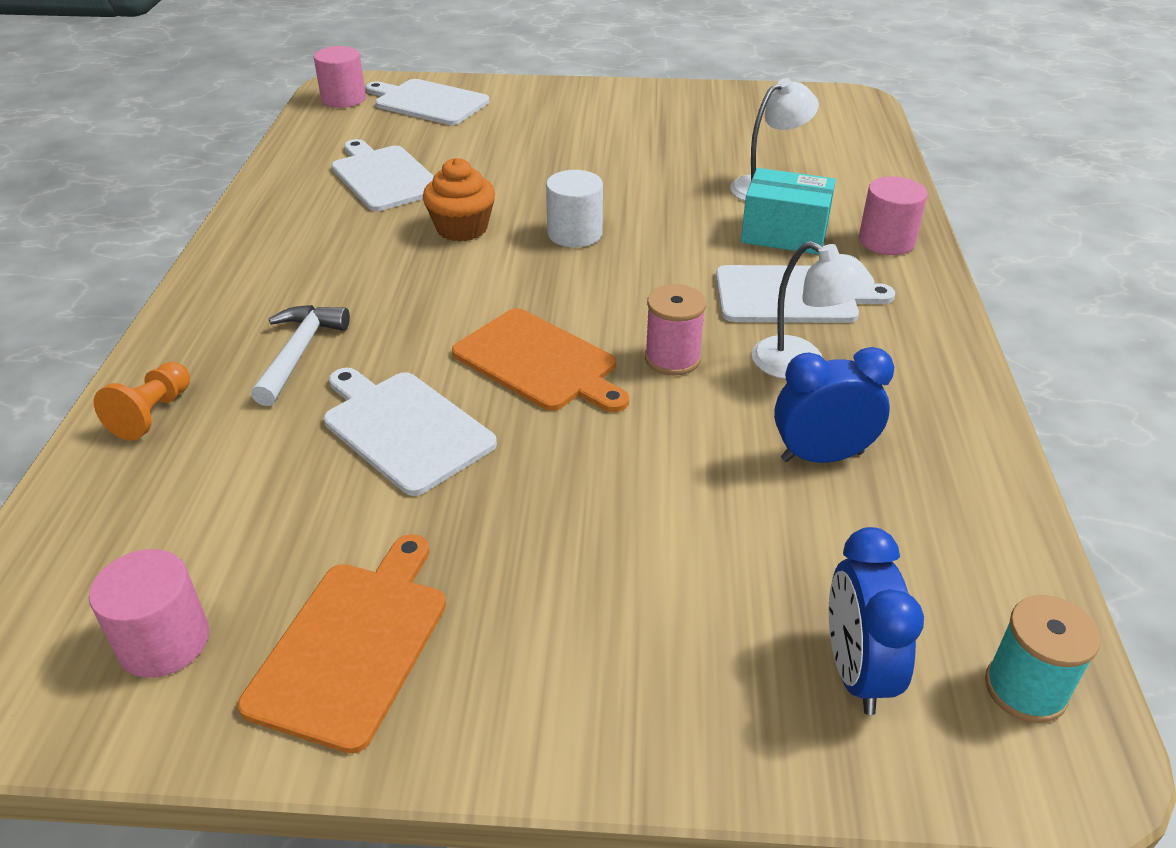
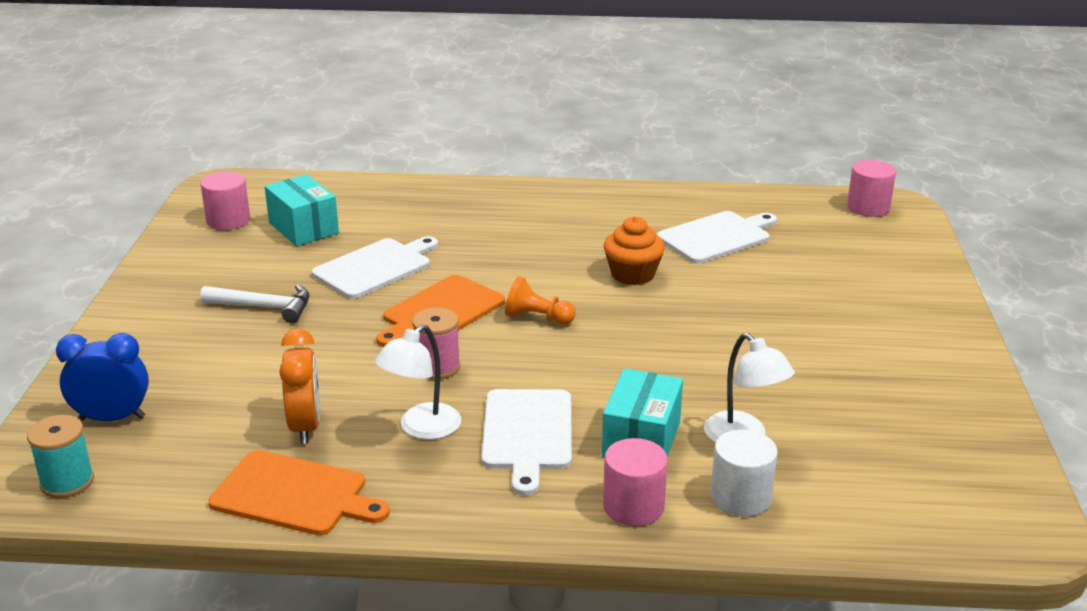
camera: 90 degrees right, 10 degrees down
(153, 414) = (406, 193): orange pawn -> orange pawn (537, 318)
(239, 525) = (303, 228): none -> turquoise box
(299, 353) = (462, 228): white hammer -> white hammer (265, 307)
(353, 645) = (204, 265): orange cutting board -> orange cutting board (294, 495)
(428, 102) = (879, 246): white cutting board -> none
(575, 234) = (629, 325): white cylinder -> white cylinder (740, 497)
(821, 456) = (305, 426): blue clock -> orange clock

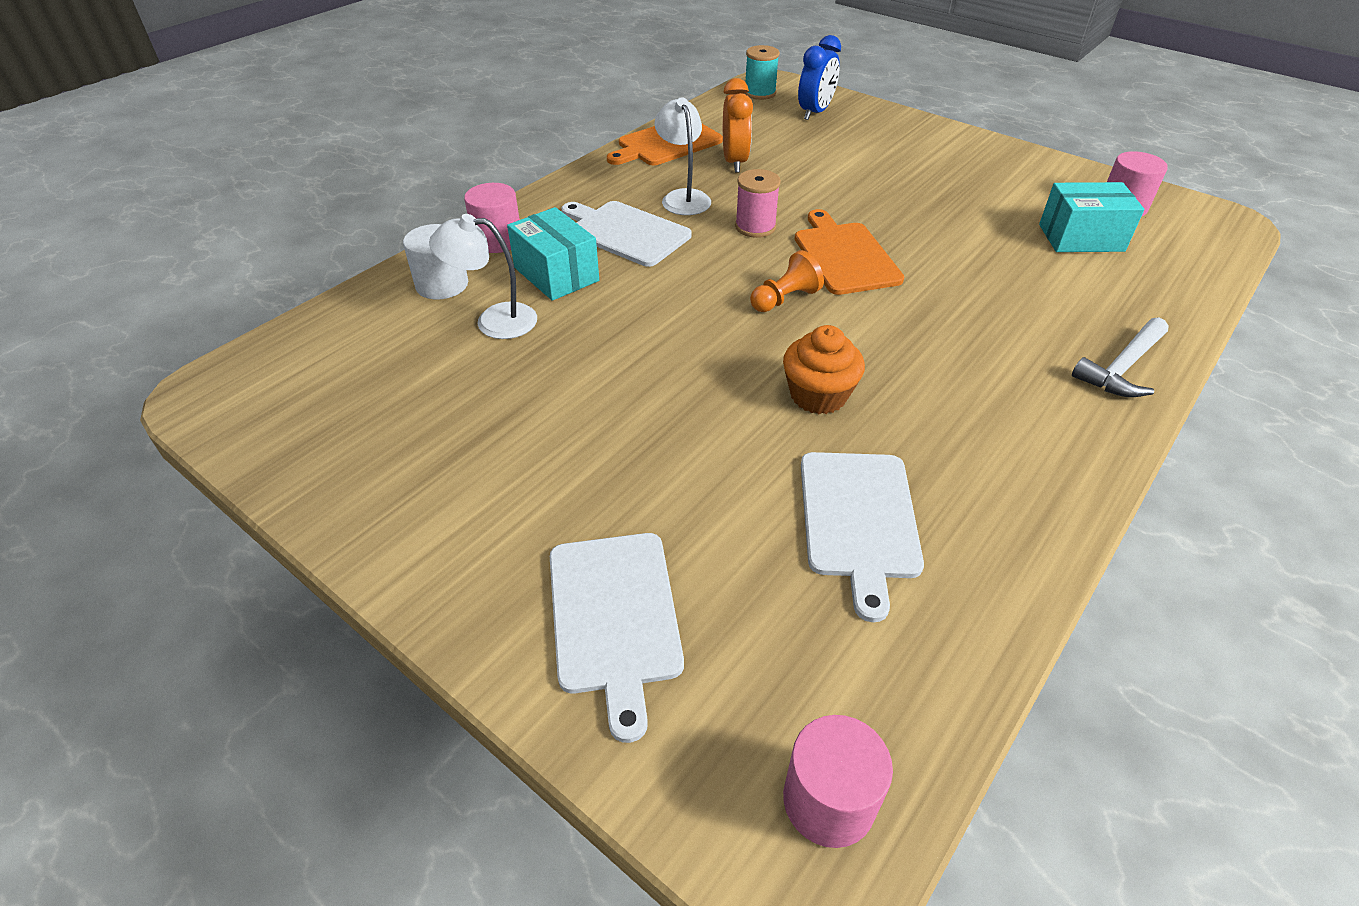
camera: 125 degrees right, 15 degrees up
(265, 307) = (924, 185): white hammer -> white hammer (1121, 368)
(305, 426) = (735, 162): orange clock -> orange clock turned 120 degrees counterclockwise
(375, 267) = (961, 250): white cutting board -> white cutting board (614, 617)

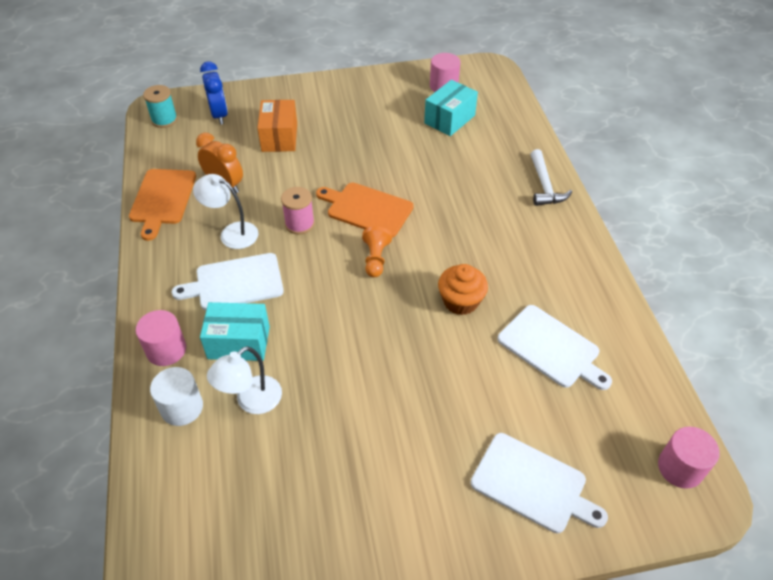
camera: 50 degrees left, 5 degrees up
(847, 155) = (279, 137): none -> orange box

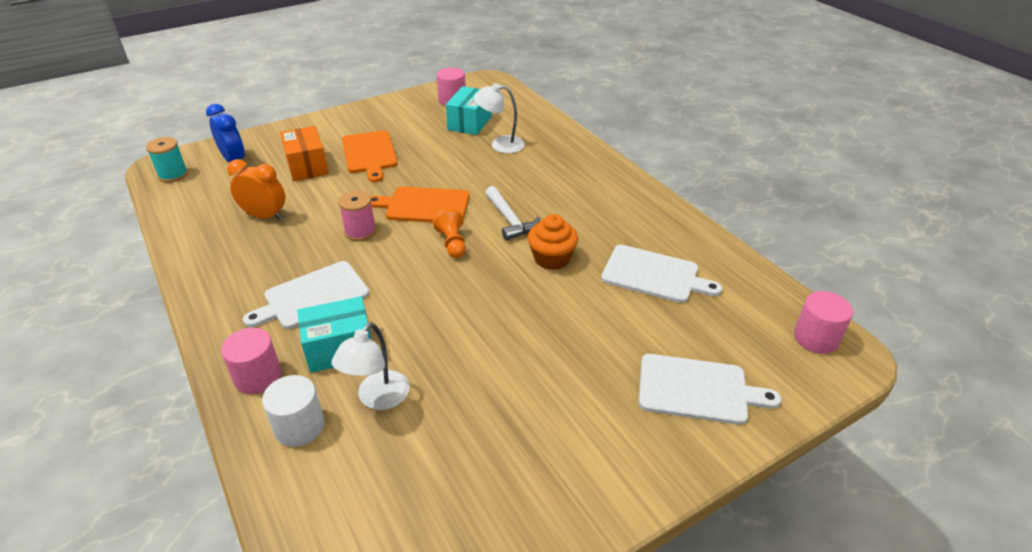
camera: 20 degrees left, 10 degrees down
(162, 199) = (198, 242): orange cutting board -> orange cutting board (369, 154)
(232, 233) = (290, 255): white lamp -> white lamp (500, 145)
(544, 186) = (581, 155): white hammer -> white hammer (509, 220)

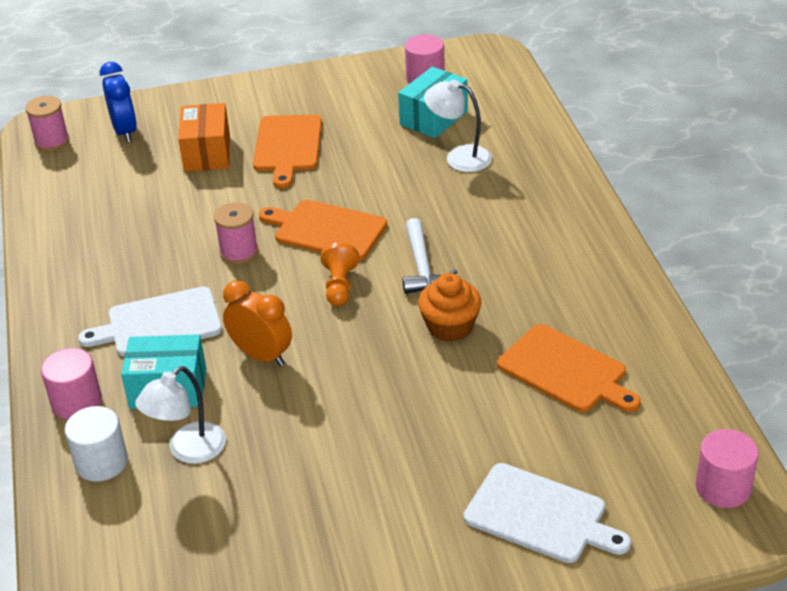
camera: 20 degrees right, 0 degrees up
(173, 175) = (52, 141): turquoise spool -> pink spool
(265, 216) = (138, 214): orange clock -> orange clock (261, 355)
(654, 275) = (565, 371): white cutting board -> orange cutting board

